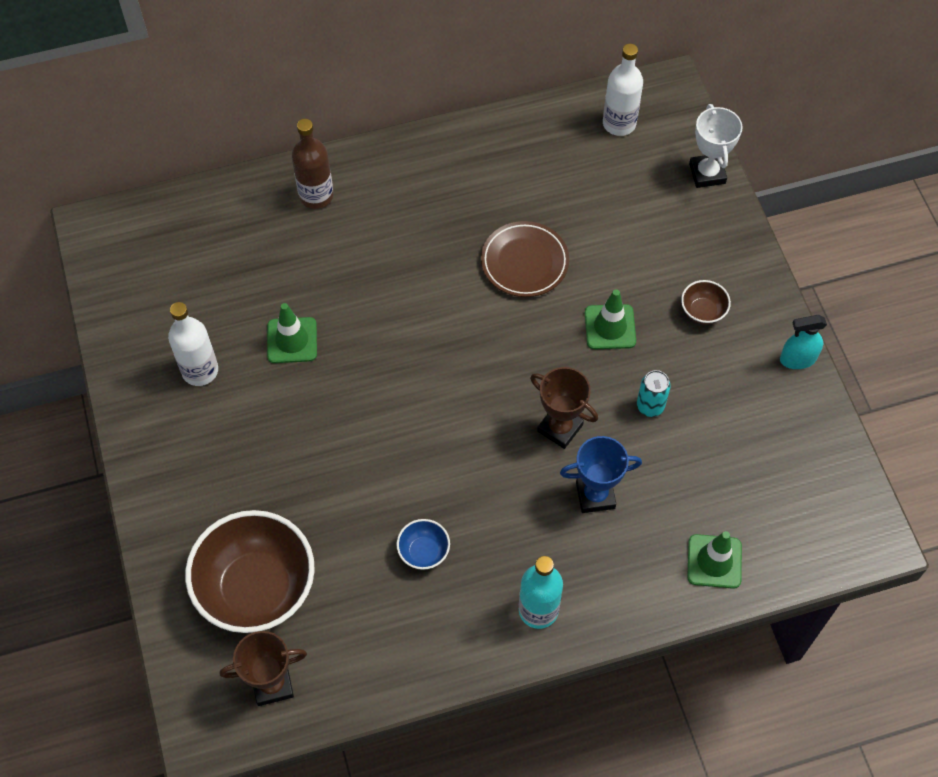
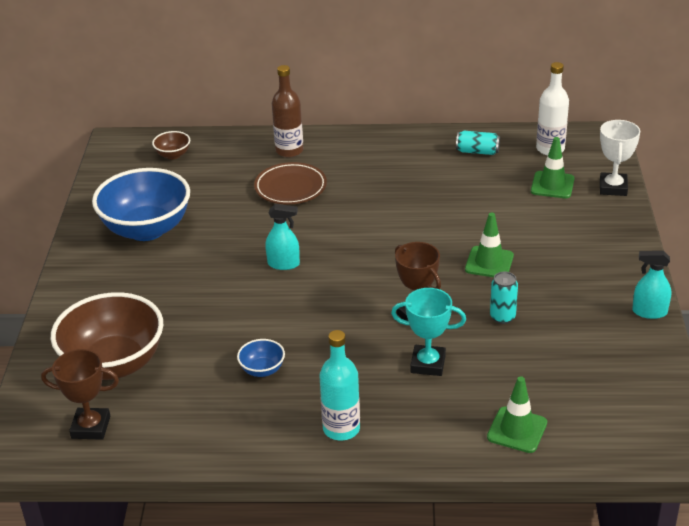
camera: 20 degrees right, 25 degrees down
(200, 371) = (146, 229): white bottle -> blue bowl
(292, 340) = (226, 225): green traffic cone -> green traffic cone (552, 185)
(384, 386) = (283, 264): none -> turquoise spray bottle
(524, 262) = (435, 213): brown plate -> brown plate (290, 187)
(538, 147) = (477, 151): none -> turquoise can
(595, 495) = (428, 364): blue trophy -> turquoise trophy
(702, 311) = (574, 267): brown bowl -> brown bowl (173, 155)

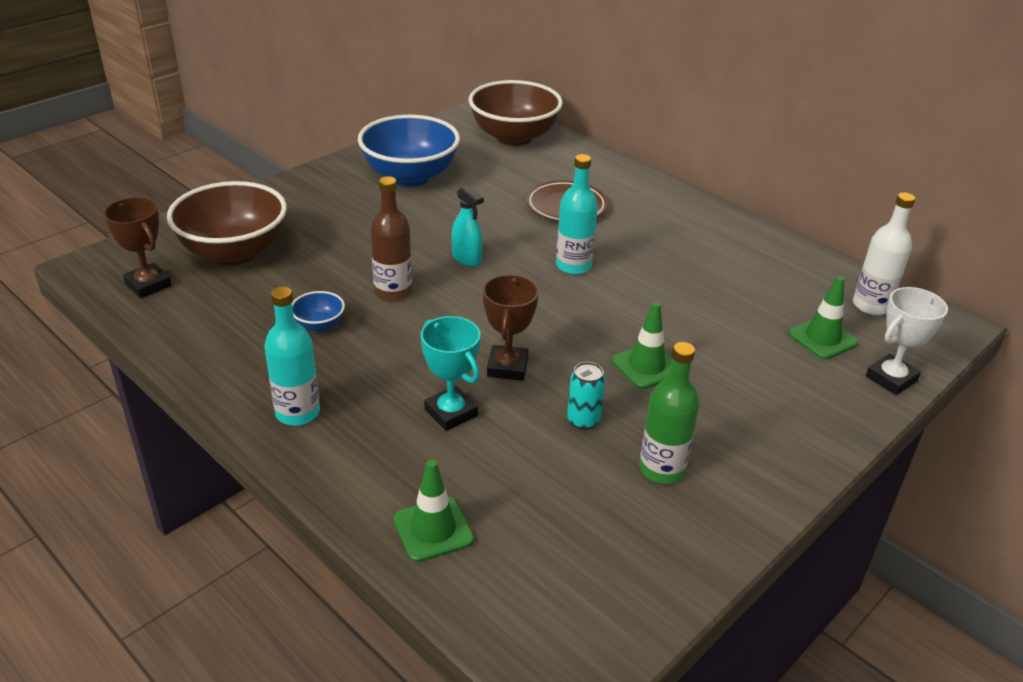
camera: 40 degrees right, 0 degrees up
(173, 155) = (514, 137): brown bowl -> brown bowl, size x2.33
(289, 151) = (610, 180): brown bottle -> brown bottle (393, 292)
(357, 226) = (573, 266): none -> turquoise bottle
(477, 151) = (786, 268): turquoise can -> none
(577, 315) = (662, 469): none -> green bottle
(649, 312) = (747, 521): turquoise spray bottle -> none

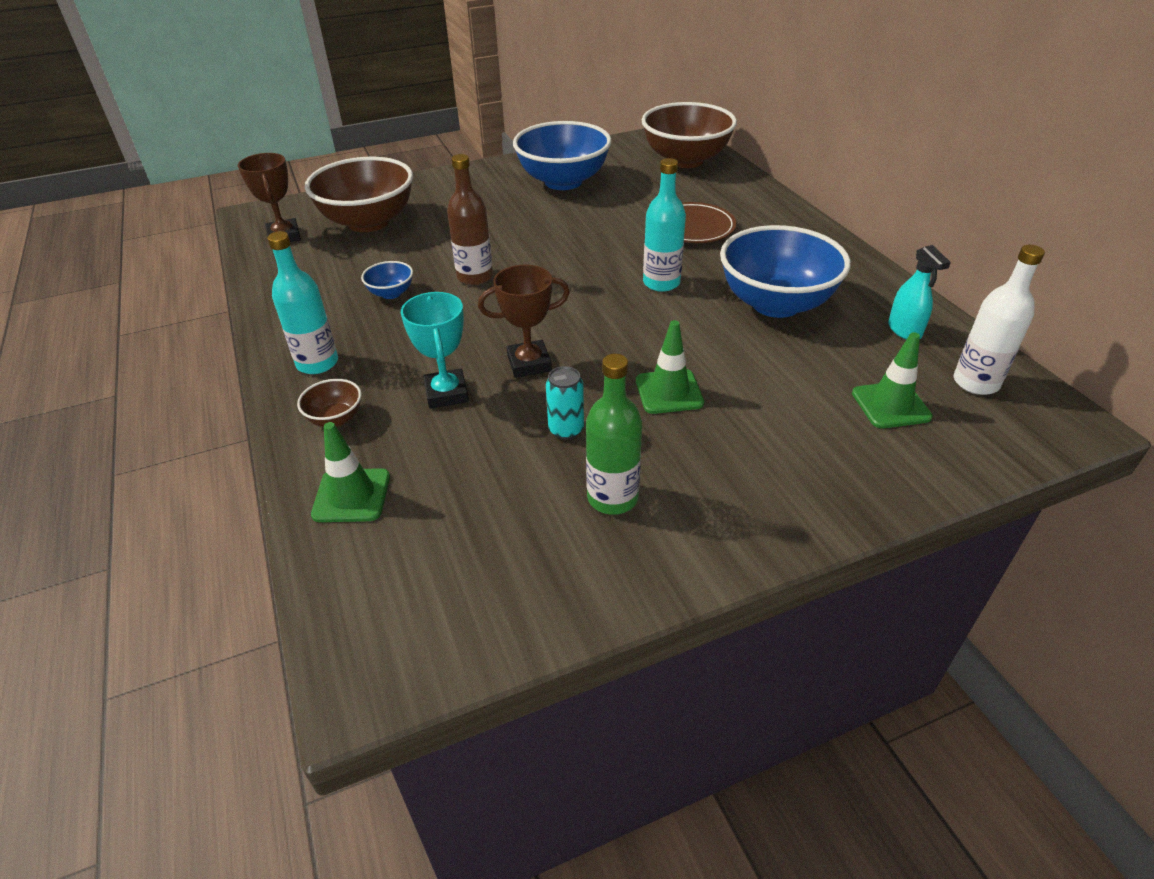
camera: 25 degrees right, 5 degrees up
(360, 462) = (335, 419): none -> brown bowl
(466, 258) = (563, 259): turquoise spray bottle -> turquoise spray bottle (904, 330)
(507, 367) = (529, 363): brown trophy -> brown trophy turned 45 degrees clockwise
(682, 267) = (775, 304): none -> blue bowl
(891, 379) = (949, 467): white trophy -> none

